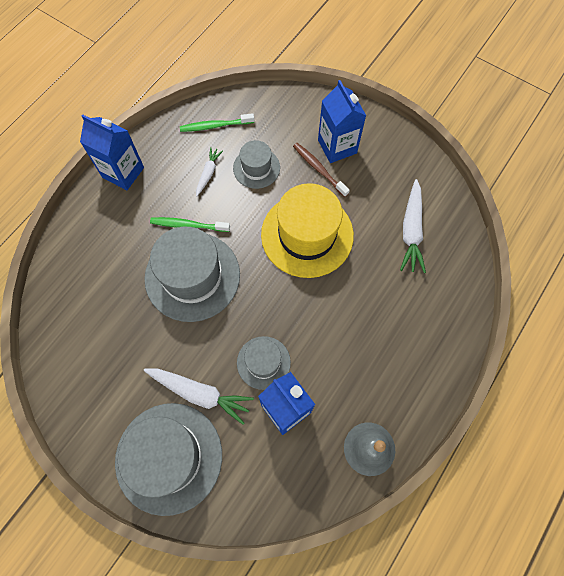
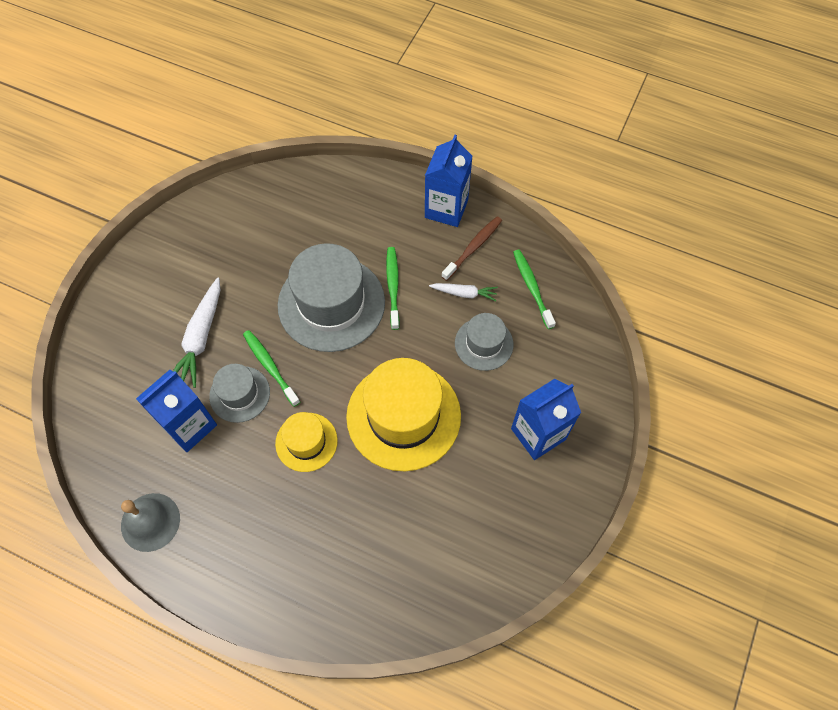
camera: 80 degrees right, 5 degrees down
(169, 457) = (134, 323): grey hat -> none
(242, 334) = (270, 367): none -> green toothbrush
(317, 311) = (306, 442): none -> yellow hat
(319, 169) = (499, 416): brown toothbrush -> brown toothbrush (473, 248)
(411, 231) = (432, 544): white carrot -> none

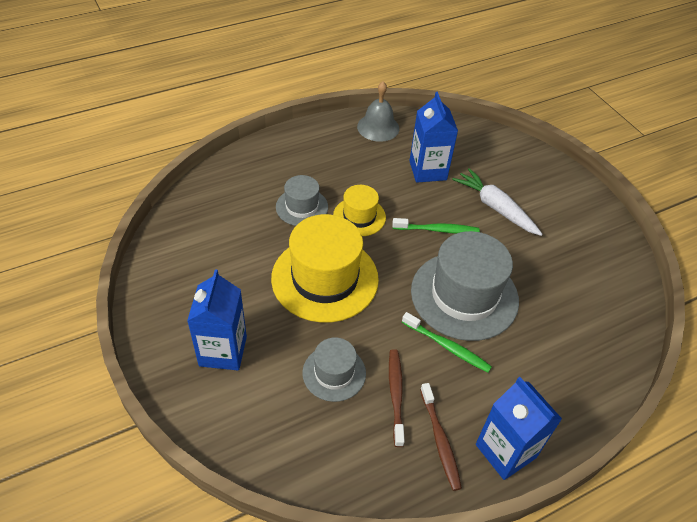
camera: 125 degrees right, 15 degrees down
(239, 394) = (429, 204): grey hat -> grey hat (302, 207)
(464, 293) = (396, 395): white carrot -> brown toothbrush
(532, 288) = (354, 457): green toothbrush -> none

